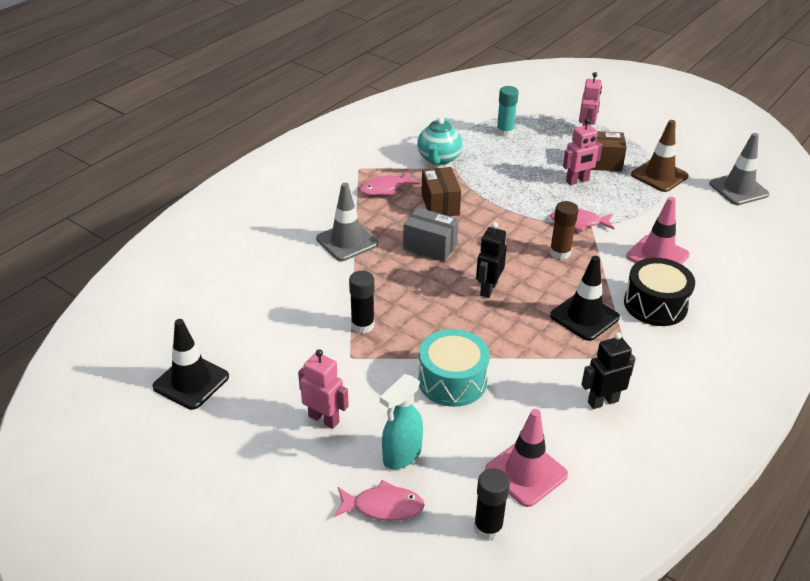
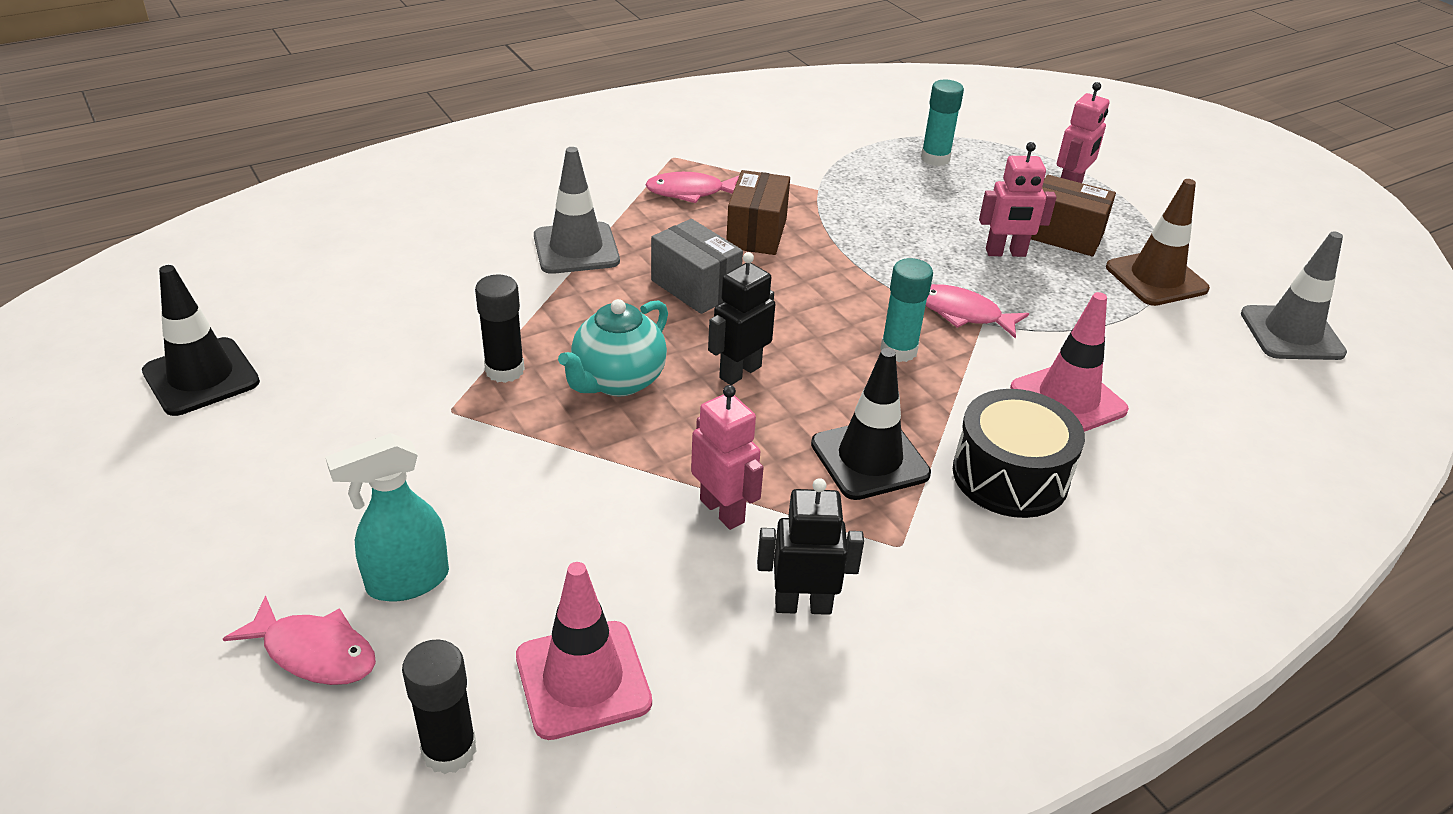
camera: 20 degrees right, 0 degrees up
(324, 419) = (337, 488): pink robot -> pink robot (722, 511)
(438, 159) = (802, 171): turquoise teapot -> turquoise teapot (617, 381)
(452, 381) = (576, 492): turquoise drum -> none
(560, 253) = (898, 350): brown glue stick -> turquoise glue stick

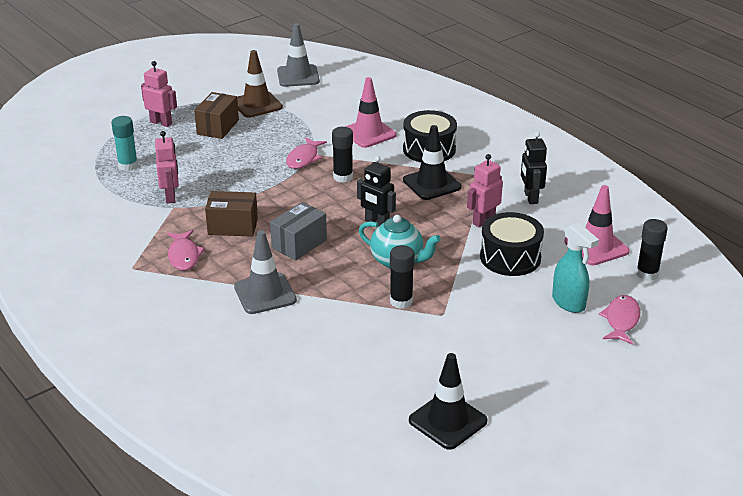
camera: 95 degrees left, 5 degrees down
(585, 526) = (510, 257): none -> black drum
(898, 350) = (343, 177): turquoise glue stick -> black glue stick
(1005, 253) = (240, 145): pink robot -> pink robot (171, 196)

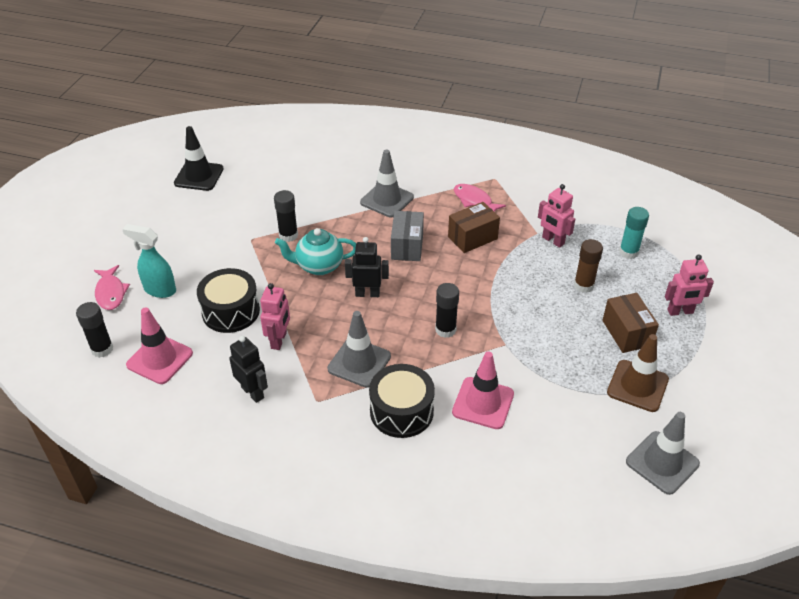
camera: 145 degrees right, 10 degrees up
(199, 161) = (583, 285): none -> brown glue stick
(304, 158) = (503, 334): pink fish -> none
(432, 184) = (359, 362): black traffic cone -> grey traffic cone

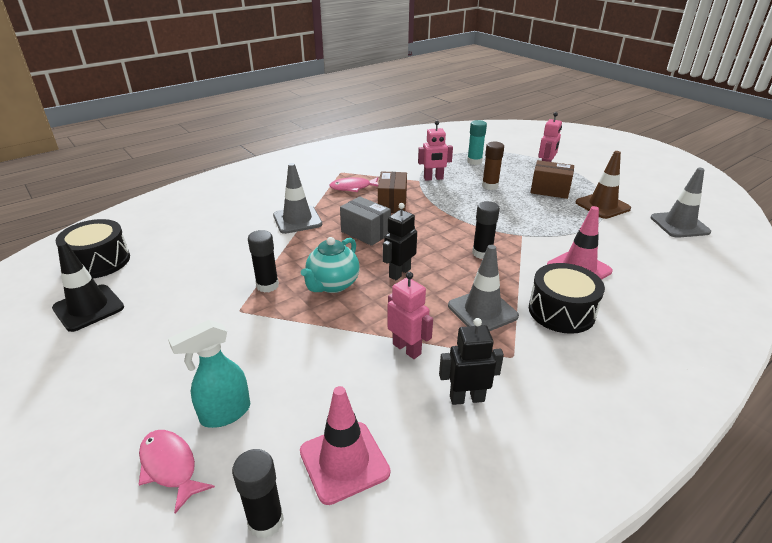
camera: 55 degrees left, 10 degrees down
(111, 293) = (170, 467): pink fish -> pink fish turned 150 degrees counterclockwise
(231, 311) = (328, 367): black drum -> black drum (99, 261)

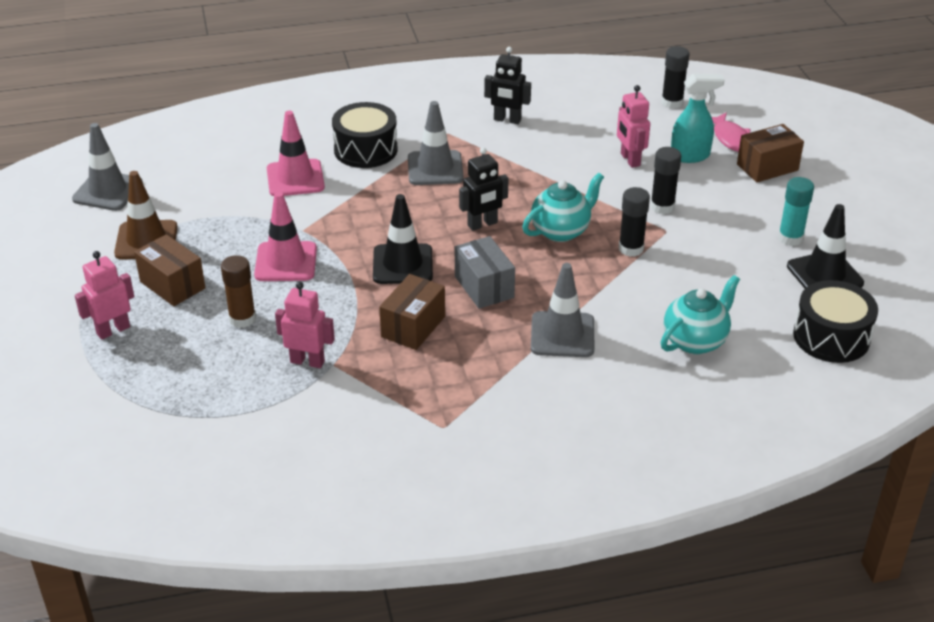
camera: 155 degrees left, 5 degrees up
(123, 427) = (767, 167): none -> brown box
(205, 236) = (695, 341): none -> turquoise teapot
(344, 462) = (614, 113): pink traffic cone -> pink traffic cone (286, 262)
(353, 187) = (447, 379): pink fish -> none
(407, 349) = (527, 159): pink robot -> pink robot (630, 160)
(431, 232) = (402, 264): none -> black traffic cone
(474, 161) = (199, 383): turquoise glue stick -> turquoise glue stick (790, 238)
(482, 253) = (373, 221): black glue stick -> black glue stick (662, 207)

